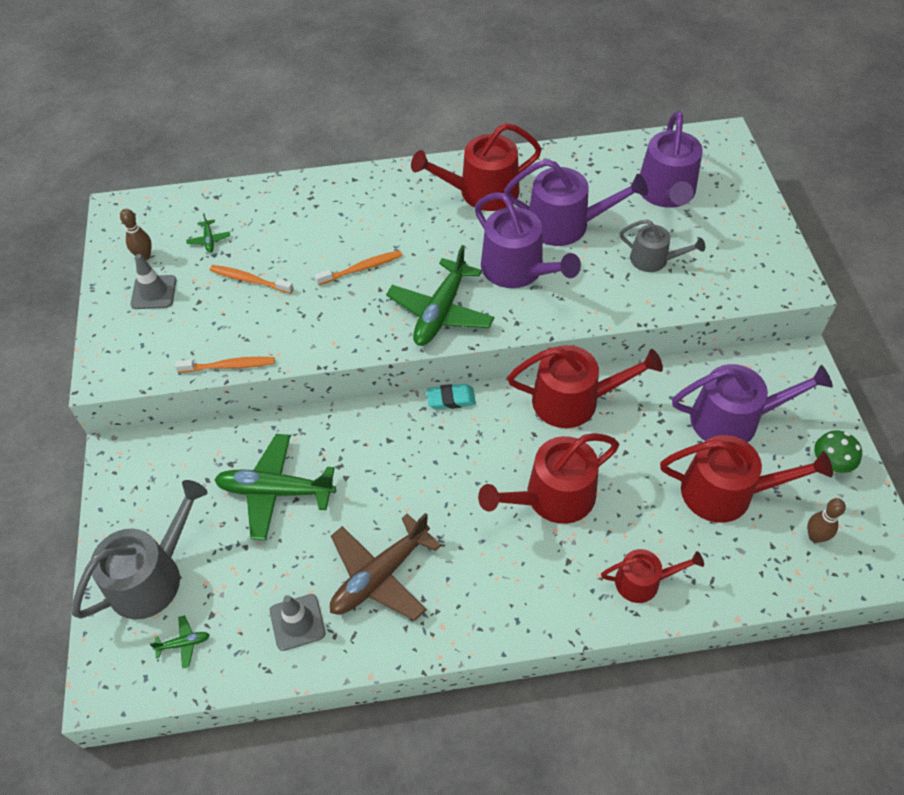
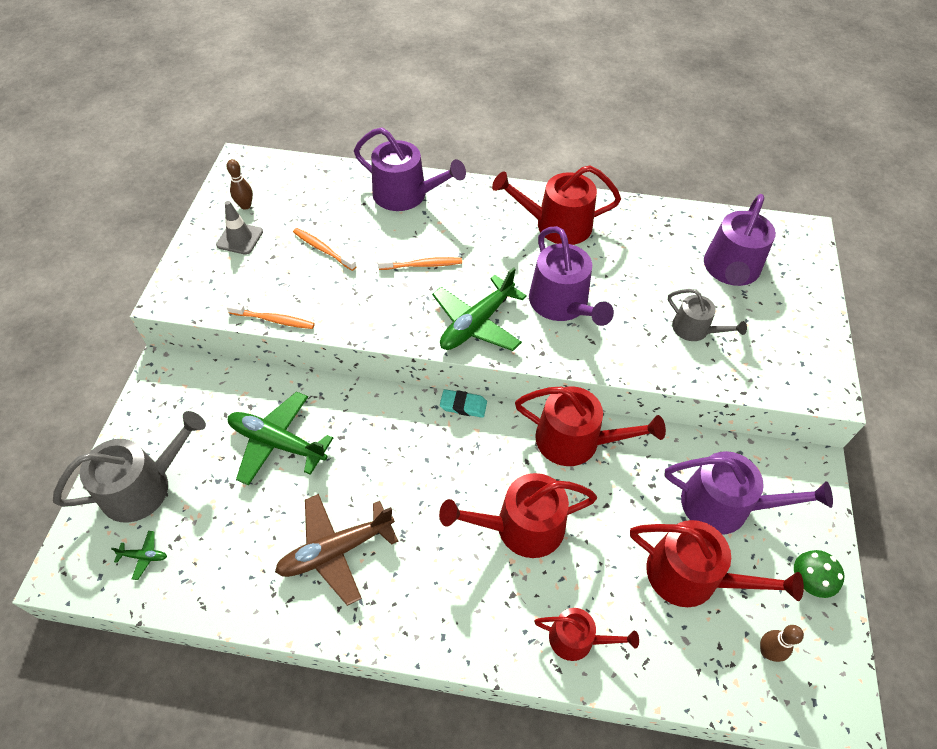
camera: 15 degrees right, 0 degrees up
(209, 240) = (304, 206): green plane -> none
(297, 622) = (247, 570): grey traffic cone -> none
(566, 224) = (623, 274): purple watering can -> purple watering can (406, 195)

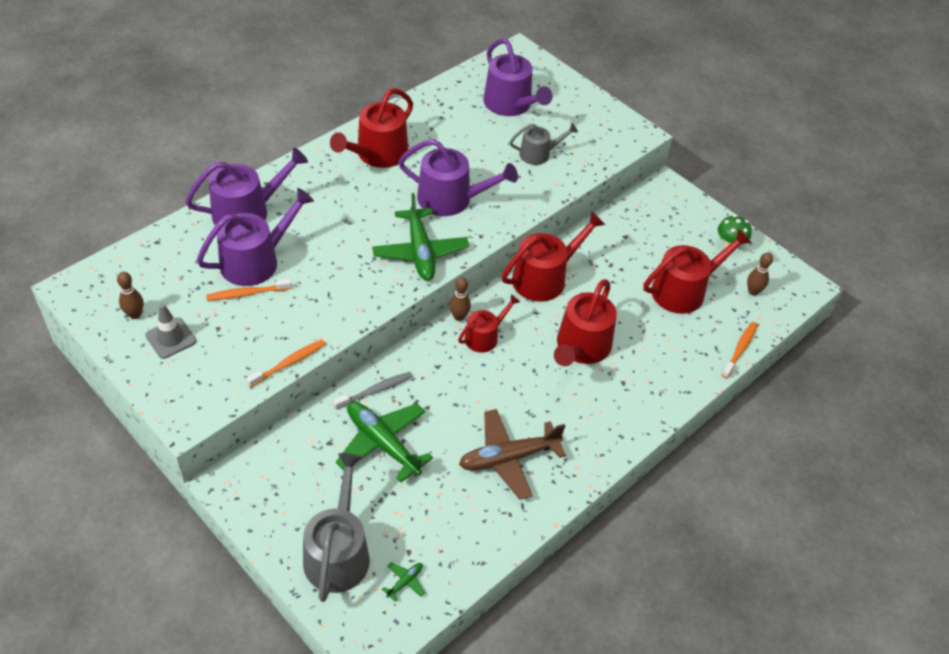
camera: 55 degrees left, 5 degrees down
(277, 443) = (382, 443): green plane -> green plane turned 75 degrees clockwise
(328, 401) = (375, 391): none -> grey toothbrush
(336, 551) = (508, 458): brown plane -> brown plane turned 60 degrees clockwise
(422, 265) = (332, 246): orange toothbrush -> orange toothbrush (740, 349)
(463, 405) = (459, 316): turquoise eraser -> brown bowling pin
(577, 639) = (677, 370): red watering can -> red watering can (484, 336)
(724, 505) = (654, 242): purple watering can -> purple watering can (256, 261)

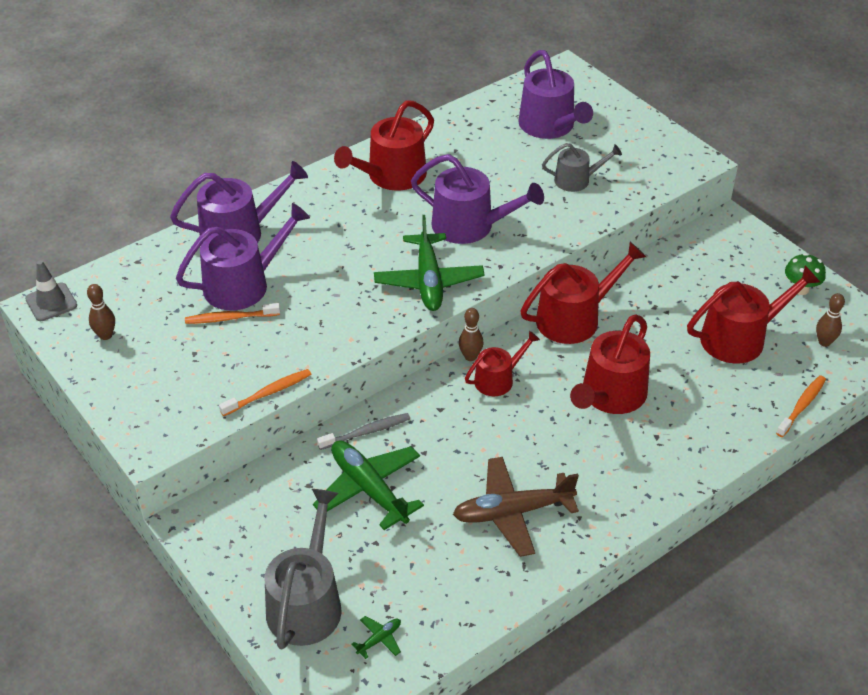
camera: 10 degrees right, 5 degrees down
(171, 338) = (142, 361): grey traffic cone -> grey traffic cone (51, 302)

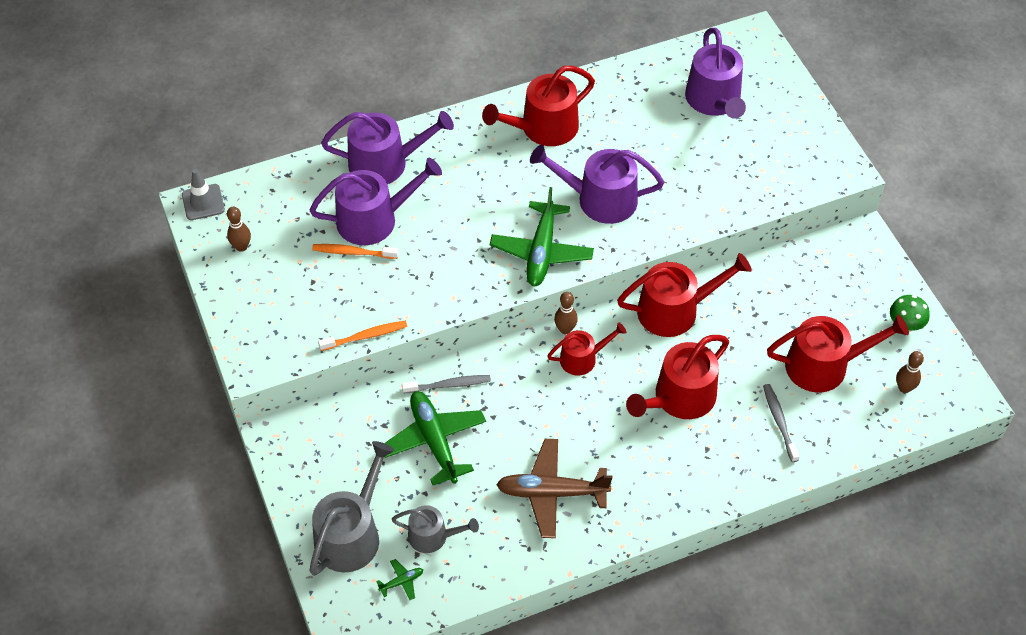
camera: 15 degrees right, 10 degrees up
(470, 226) = (599, 199): purple watering can -> purple watering can turned 150 degrees clockwise
(576, 180) = (718, 168): grey watering can -> grey watering can (433, 536)
(718, 396) = (779, 422): none -> grey toothbrush
(801, 406) = (854, 449): orange toothbrush -> none

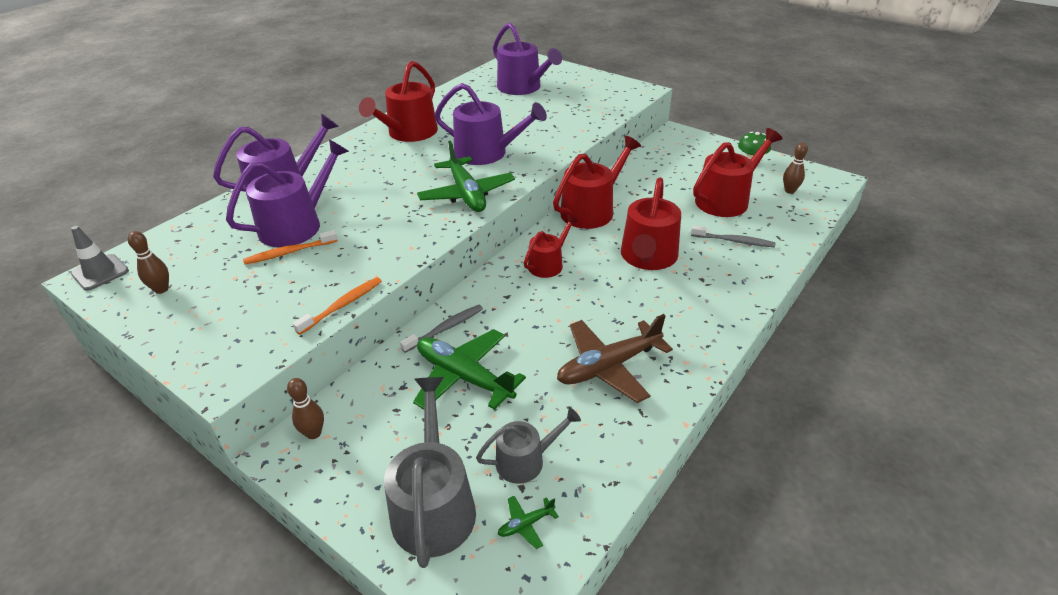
camera: 30 degrees left, 15 degrees down
(402, 581) = (526, 524): green plane -> green plane turned 150 degrees counterclockwise
(565, 329) = (517, 252): brown bowling pin -> brown bowling pin (314, 433)
(599, 199) = (487, 153): purple watering can -> purple watering can turned 135 degrees counterclockwise
(779, 422) = (734, 241): grey toothbrush -> grey toothbrush turned 150 degrees clockwise

